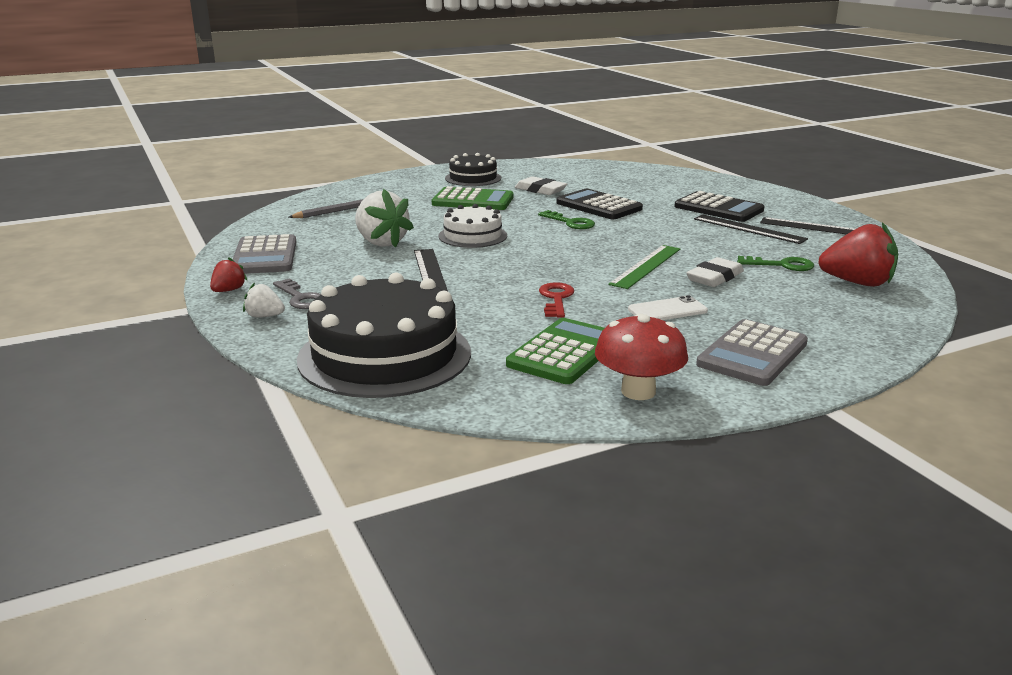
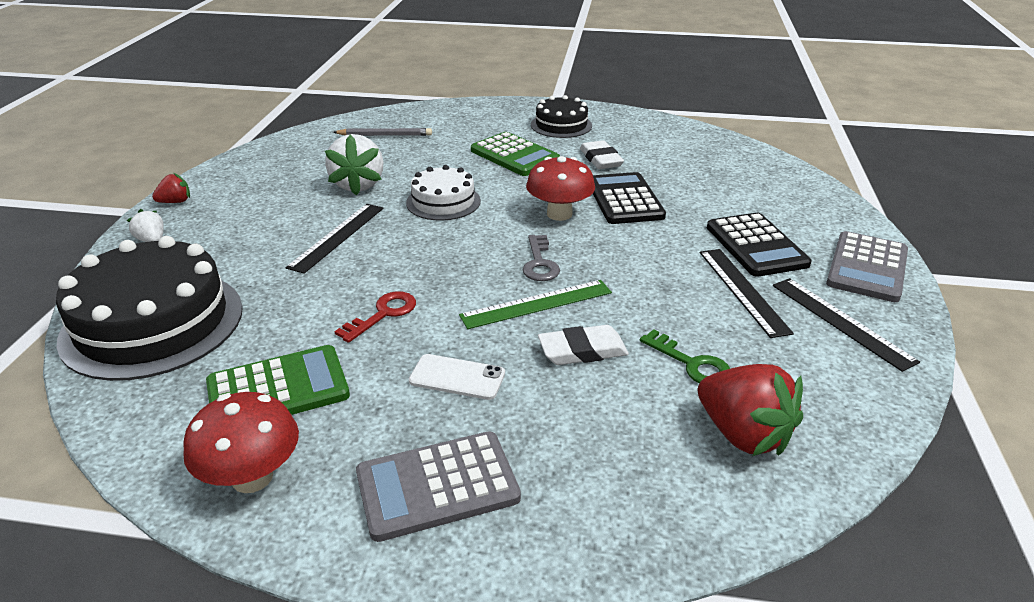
camera: 35 degrees right, 10 degrees up
(265, 256) = (255, 172): grey calculator -> grey calculator (867, 267)
(301, 298) = (204, 230): grey key -> grey key (540, 263)
(570, 222) = (559, 214): green key -> red mushroom

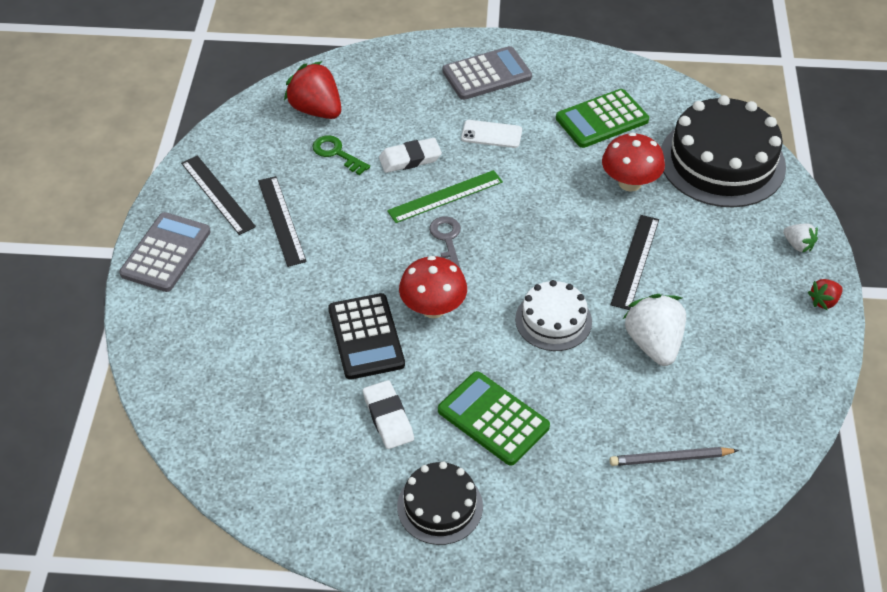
camera: 175 degrees right, 15 degrees up
(252, 477) = (586, 72): red mushroom -> red mushroom (630, 183)
(383, 314) = (559, 180): red key -> none
(756, 246) = (252, 274): black calculator -> none

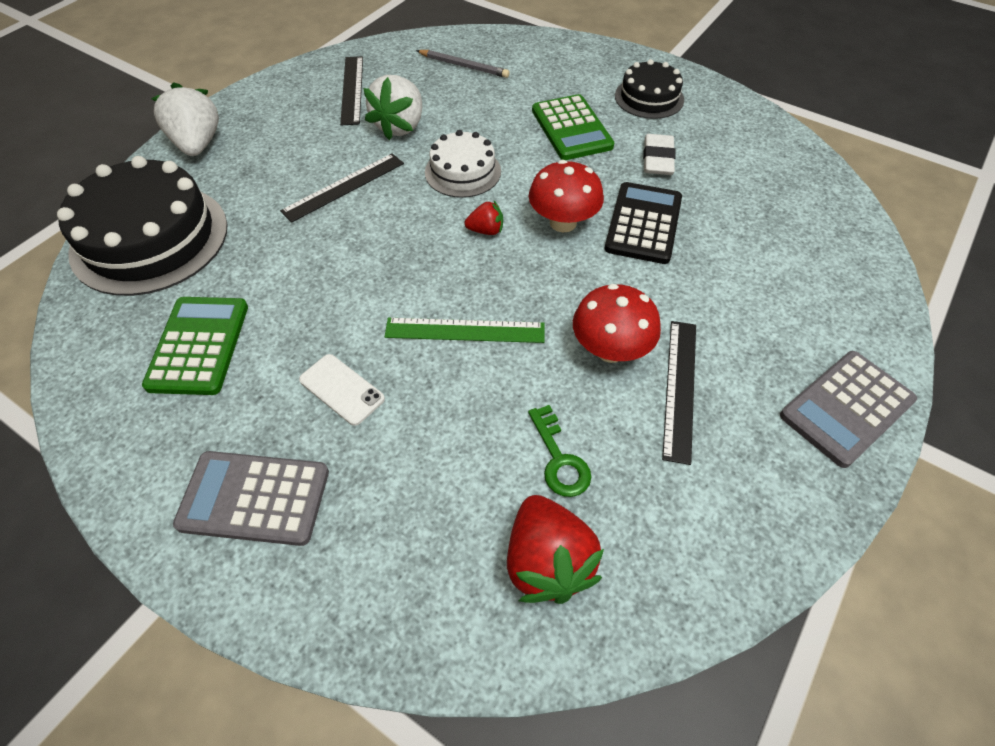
camera: 150 degrees left, 5 degrees up
(217, 194) = (756, 469): black ruler -> black ruler (352, 89)
(410, 159) = (469, 402): white eraser -> none
(446, 240) = (501, 281): grey key -> none
(602, 119) = (198, 345): green calculator -> green calculator turned 90 degrees counterclockwise
(630, 183) = (261, 257): red mushroom -> red mushroom (610, 349)
(798, 245) = (198, 144): white strawberry -> white strawberry, size x1.96
(824, 301) = (239, 103): red strawberry -> red strawberry (486, 230)

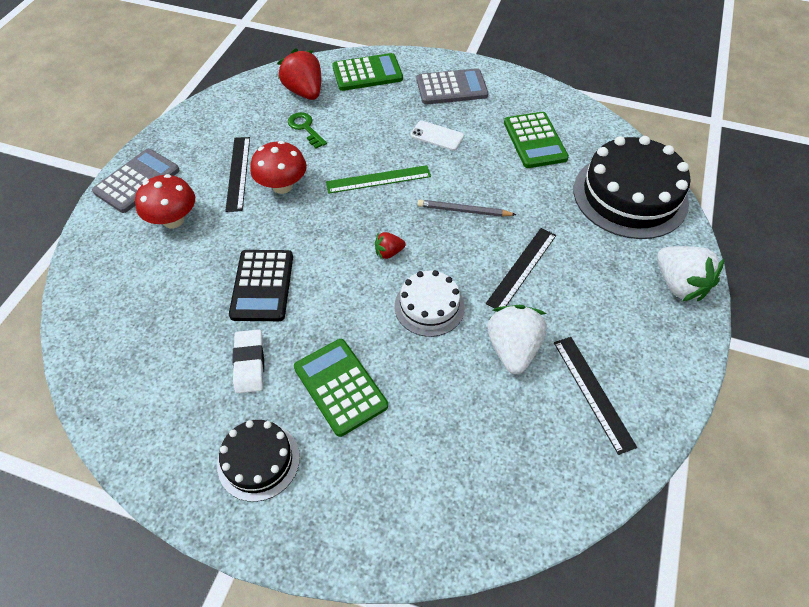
camera: 165 degrees right, 0 degrees up
(401, 590) = (367, 73): none -> green calculator
(464, 66) = (491, 468): grey pencil -> grey pencil (464, 211)
(563, 222) = (329, 272): red mushroom -> red mushroom (173, 220)

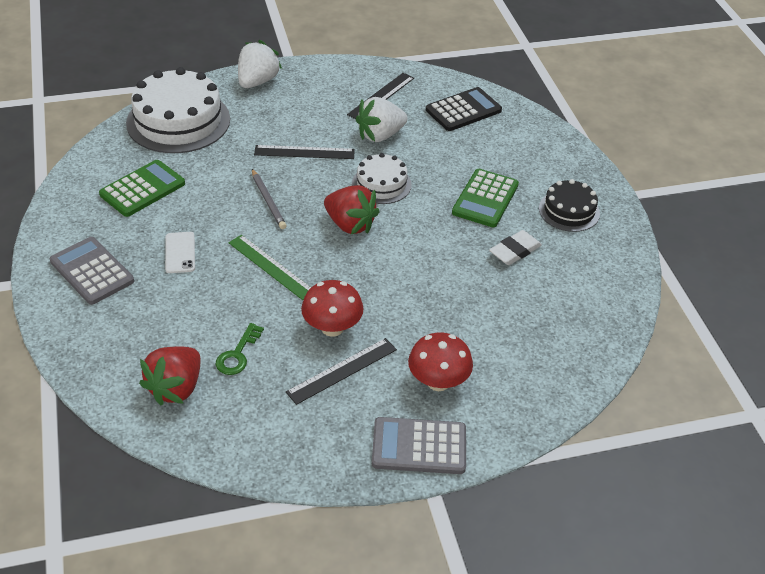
camera: 125 degrees left, 10 degrees down
(262, 286) = (447, 280): black calculator -> black calculator (463, 110)
(367, 73) = (105, 350): green calculator -> none
(389, 252) = (350, 225): red strawberry -> red strawberry, size x1.96
(630, 195) = (178, 121): black cake -> white cake

